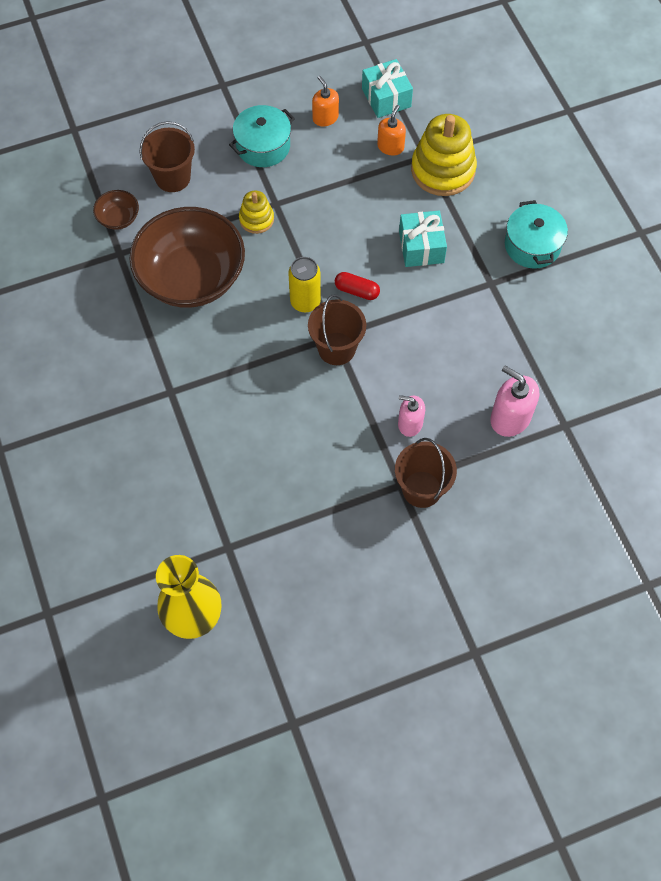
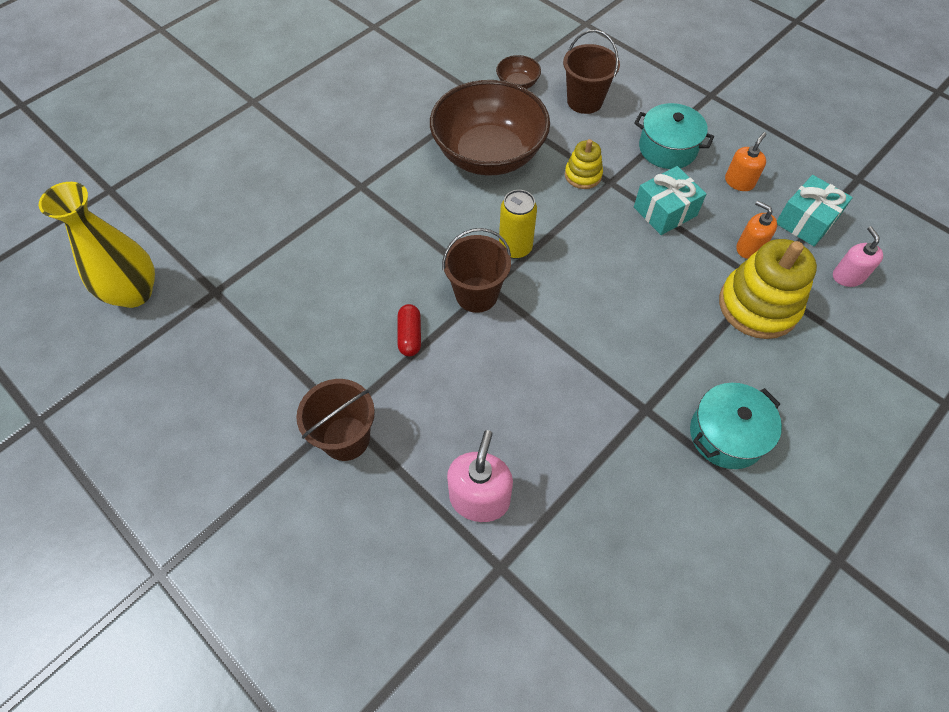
camera: 65 degrees right, 5 degrees down
(357, 291) = (554, 285): red capsule -> red capsule (409, 336)
(390, 147) = (749, 248): orange soap dispenser -> orange soap dispenser turned 135 degrees counterclockwise
(410, 423) = (421, 395): pink soap dispenser -> pink soap dispenser (848, 276)
(421, 247) = (646, 323): turquoise gift -> turquoise gift (665, 211)

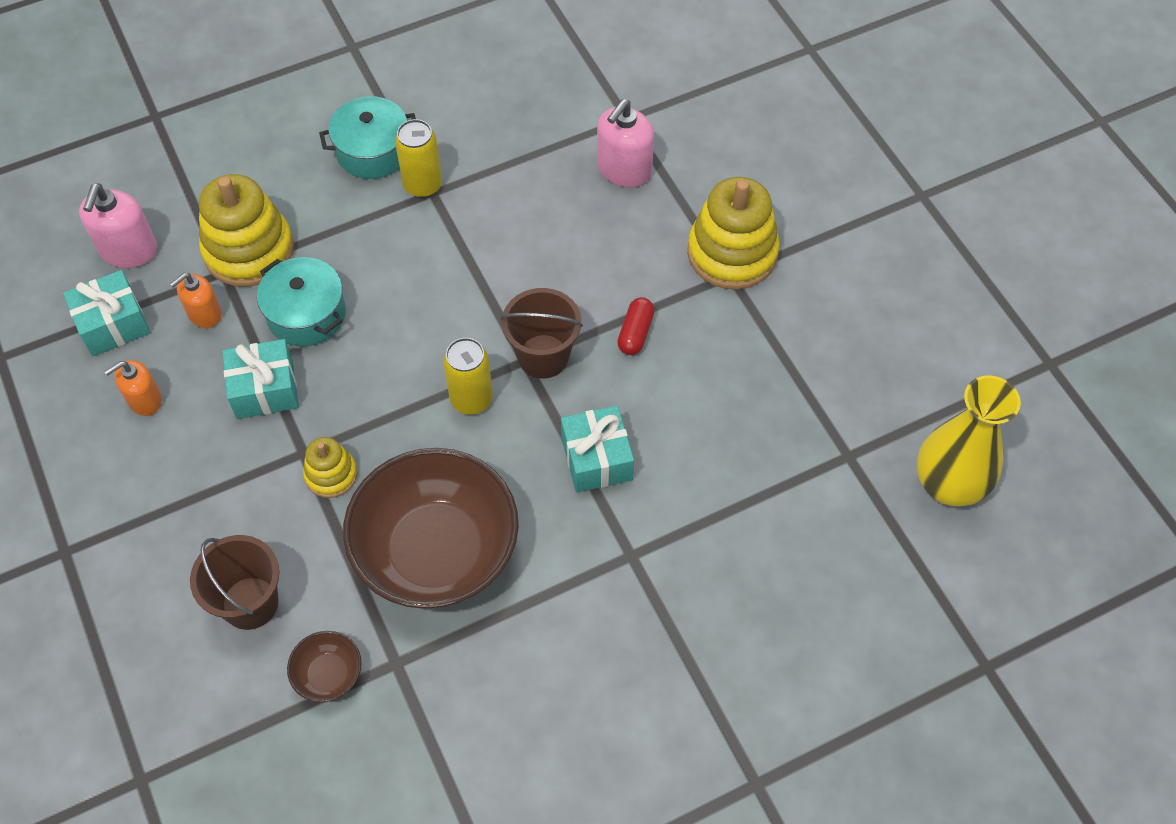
camera: 160 degrees left, 0 degrees up
(346, 438) = (732, 253): brown bucket -> yellow stacking toy
(406, 235) = (596, 459): none -> turquoise gift
(659, 414) = (423, 185): none -> yellow can
(667, 148) = (194, 479): turquoise pot -> turquoise pot (306, 314)
(749, 248) = (204, 314): orange soap dispenser -> orange soap dispenser turned 75 degrees clockwise
(848, 276) = (128, 250): pink soap dispenser -> pink soap dispenser, size x1.54

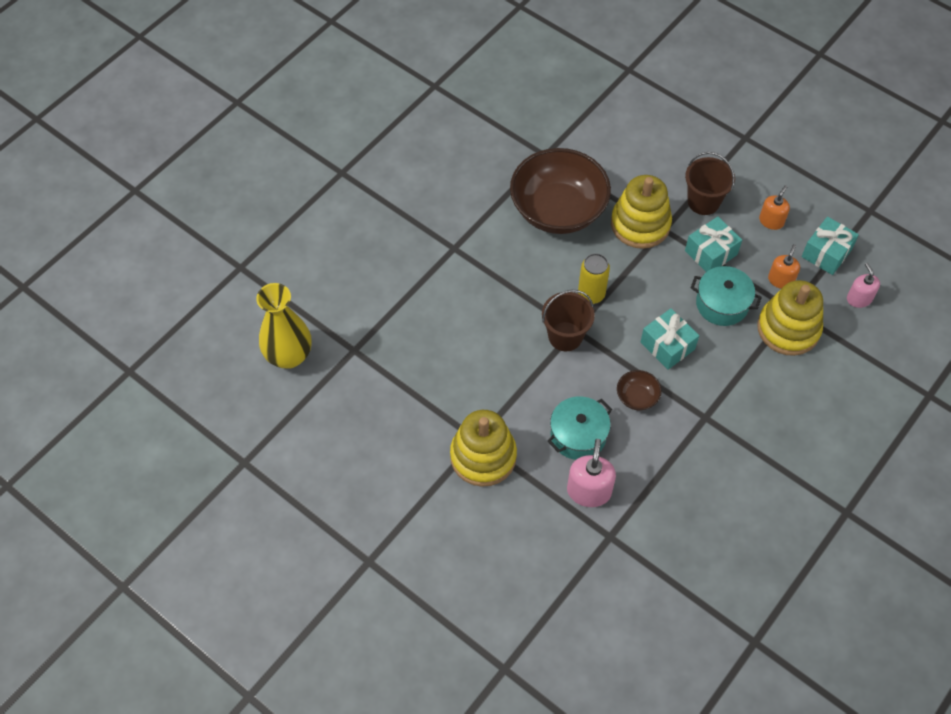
camera: 155 degrees right, 0 degrees up
(128, 250) = (859, 299): pink soap dispenser -> pink soap dispenser, size x0.65
(250, 603) = (635, 152): brown bucket -> brown bucket (703, 202)
(328, 674) = (574, 138): brown bowl -> brown bowl (637, 397)
(331, 475) = (640, 224): yellow stacking toy -> yellow stacking toy, size x1.88
(373, 151) = (766, 431): turquoise pot -> turquoise pot (578, 435)
(423, 185) = (715, 420): yellow can -> none
(596, 459) = (500, 290): turquoise gift -> turquoise gift (667, 345)
(635, 333) = (517, 374): red capsule -> none

